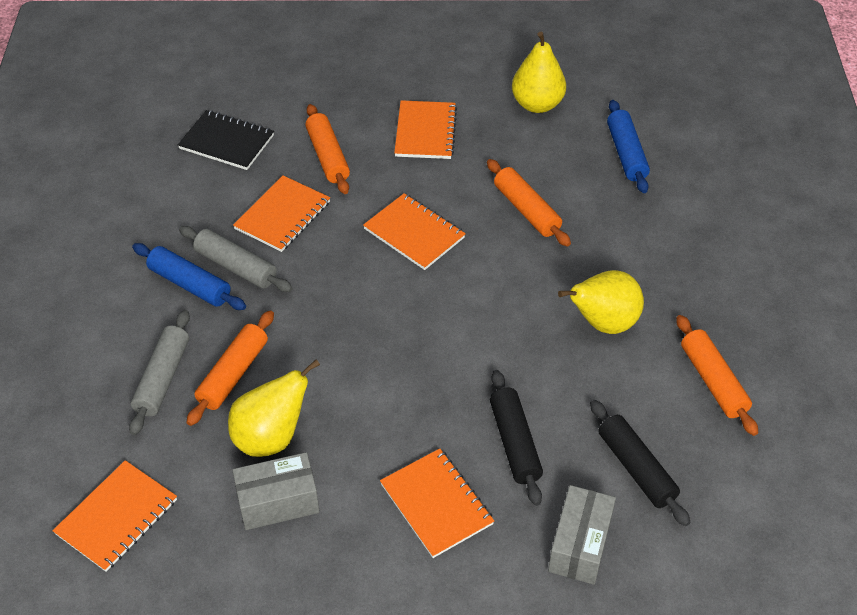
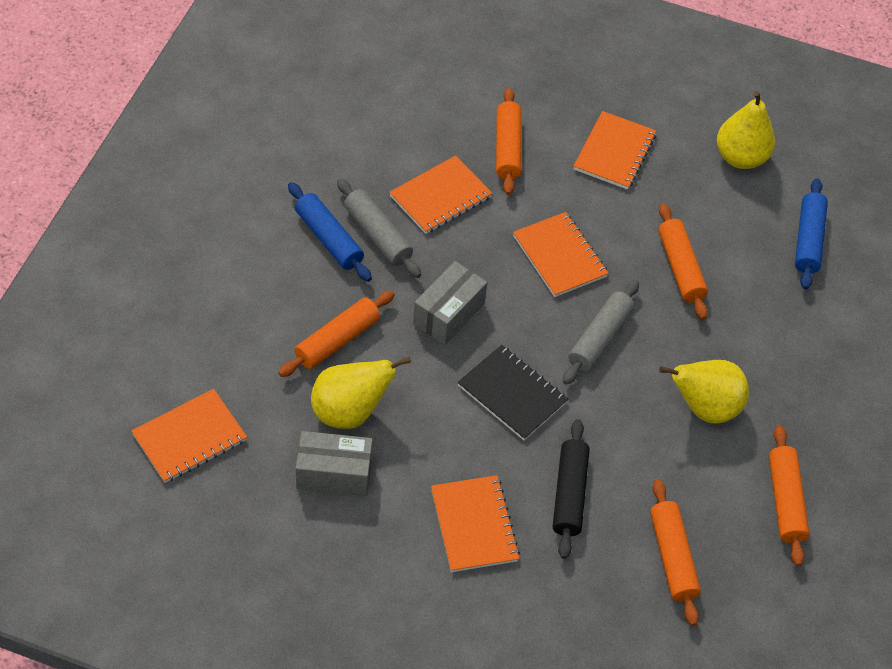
camera: 15 degrees right, 5 degrees up
(162, 378) = (272, 322): grey rolling pin -> grey rolling pin (599, 338)
(226, 142) = (415, 102): black notebook -> black notebook (512, 394)
(579, 545) = (588, 608): grey box -> grey box (448, 314)
(636, 468) = (672, 557): black rolling pin -> orange rolling pin

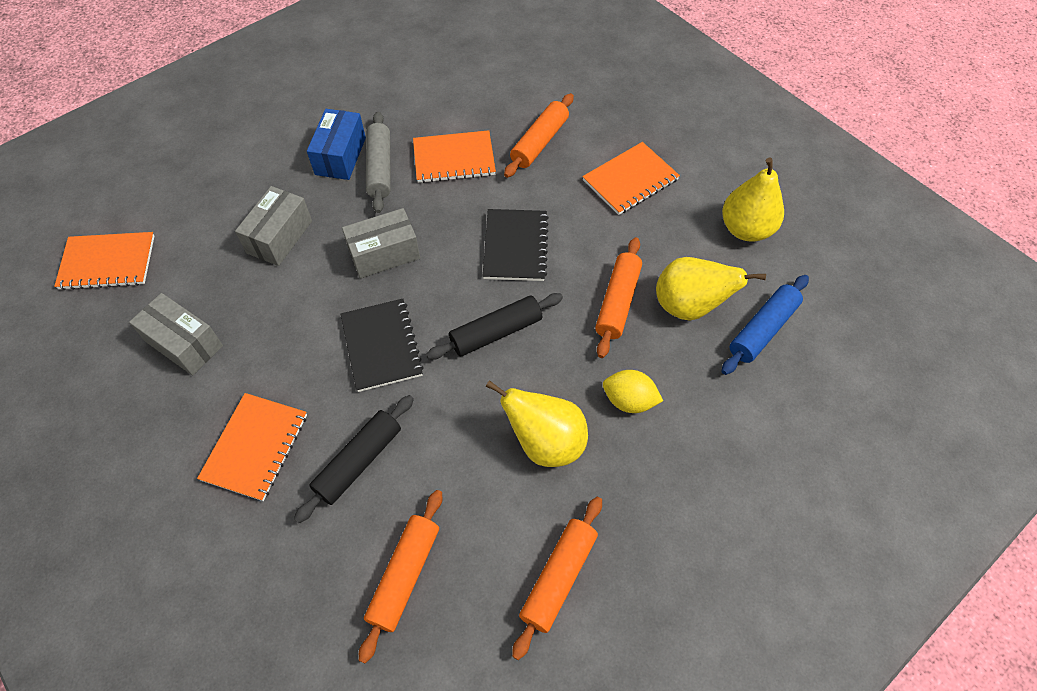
camera: 35 degrees right, 5 degrees up
(329, 239) = (340, 156): blue rolling pin -> blue box
(337, 340) = (279, 237): orange rolling pin -> grey box
(349, 412) = (240, 298): yellow pear -> yellow pear (689, 306)
(559, 256) = (515, 246): orange notebook -> black notebook
(599, 338) = (496, 332): grey rolling pin -> black rolling pin
(745, 345) = (629, 400): none -> yellow lemon

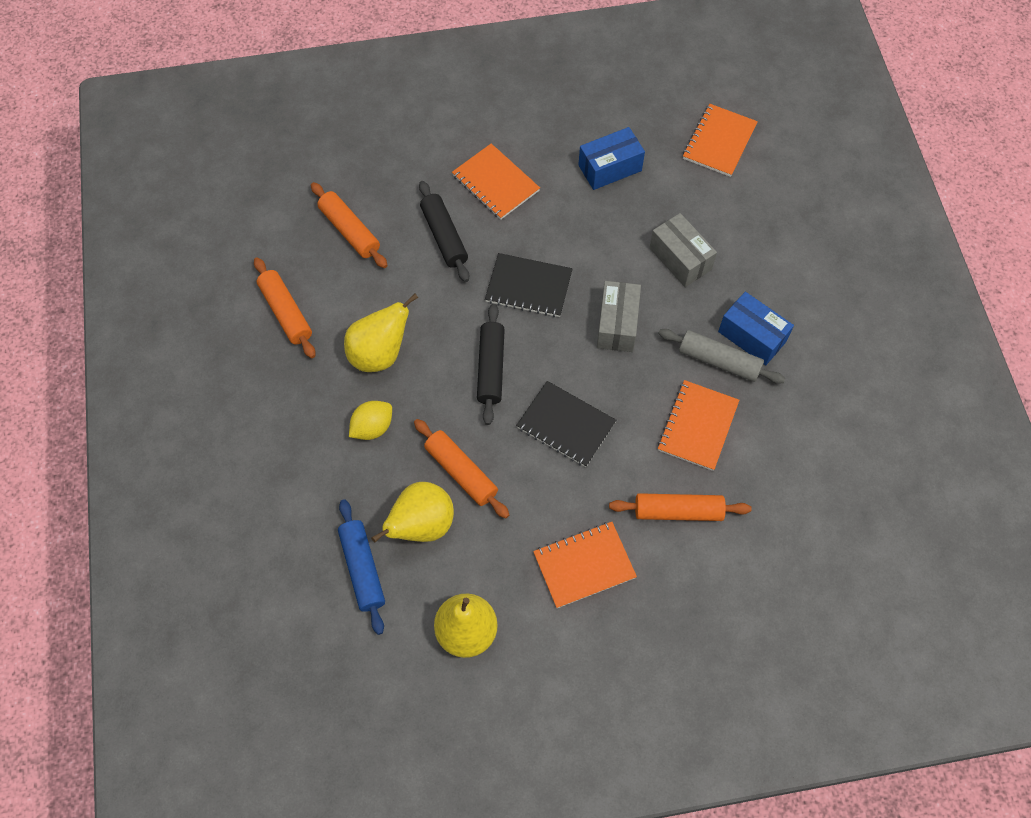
camera: 120 degrees right, 5 degrees up
(184, 344) = (610, 168): grey box -> blue box
(539, 142) = (678, 511): orange rolling pin -> orange rolling pin turned 60 degrees counterclockwise
(630, 180) = (584, 565): orange notebook -> orange notebook turned 75 degrees clockwise

